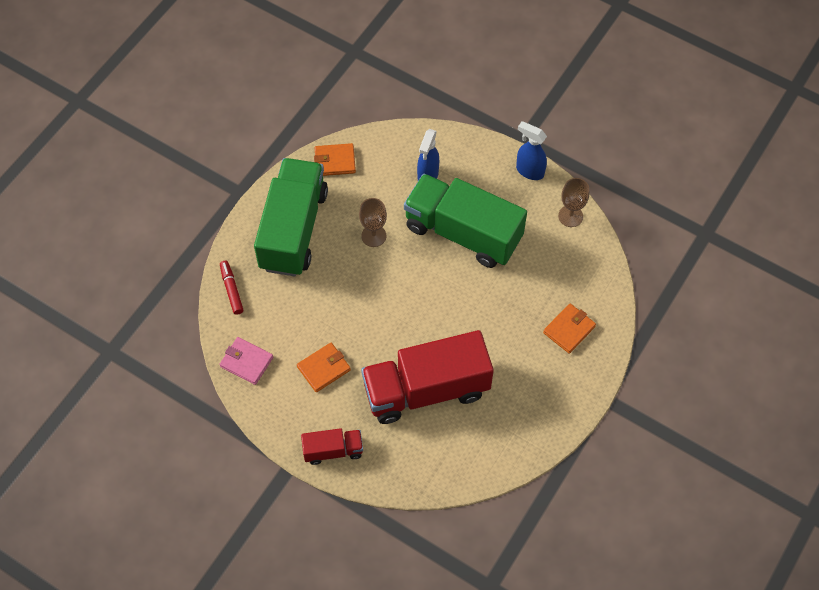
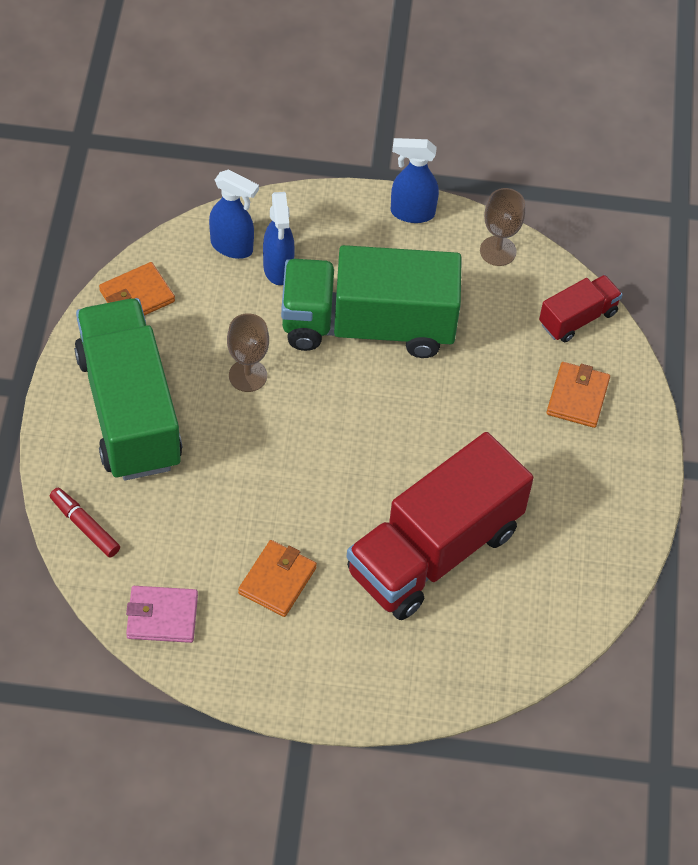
camera: 30 degrees left, 5 degrees down
(333, 450) = (352, 685): red truck -> red truck (578, 318)
(407, 152) = (232, 247): none -> blue spray bottle

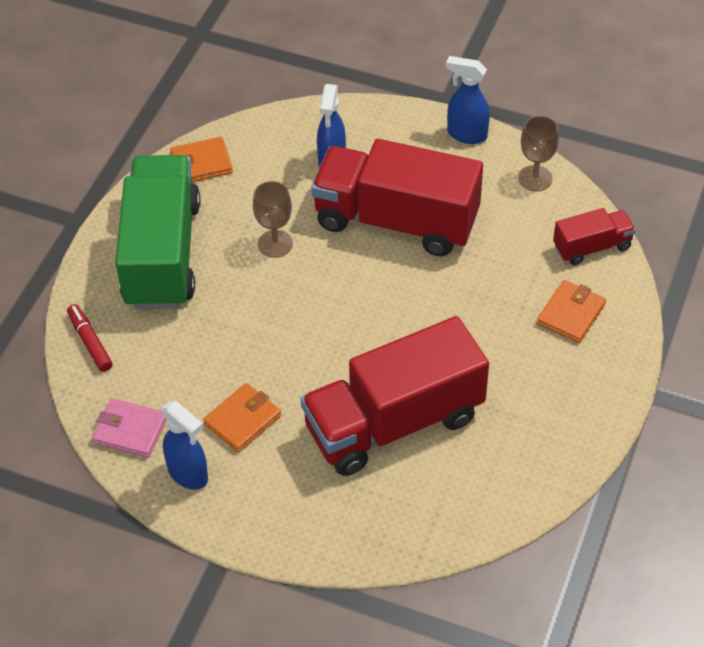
camera: 20 degrees right, 5 degrees down
(232, 247) = (297, 137): blue spray bottle -> blue spray bottle (188, 474)
(368, 325) = (396, 220): green truck -> red truck

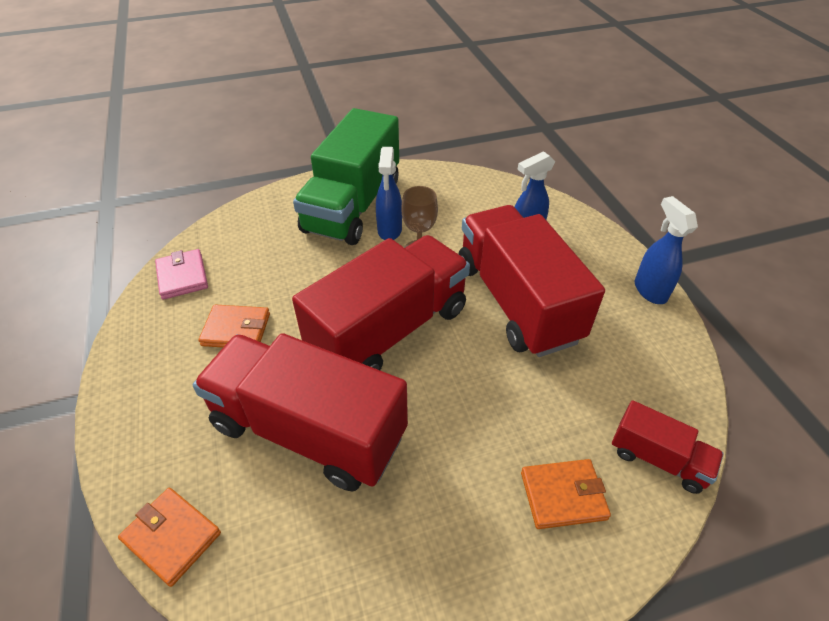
camera: 50 degrees right, 5 degrees down
(90, 342) = (247, 217): red marker -> none
(162, 254) = (353, 206): green truck -> green truck turned 150 degrees clockwise
(188, 474) = (160, 330): blue spray bottle -> blue spray bottle (389, 230)
(201, 163) = (446, 181): orange wallet -> orange wallet (172, 537)
(345, 319) = (389, 330): none -> red truck
(535, 178) = (671, 362): brown goblet -> none

